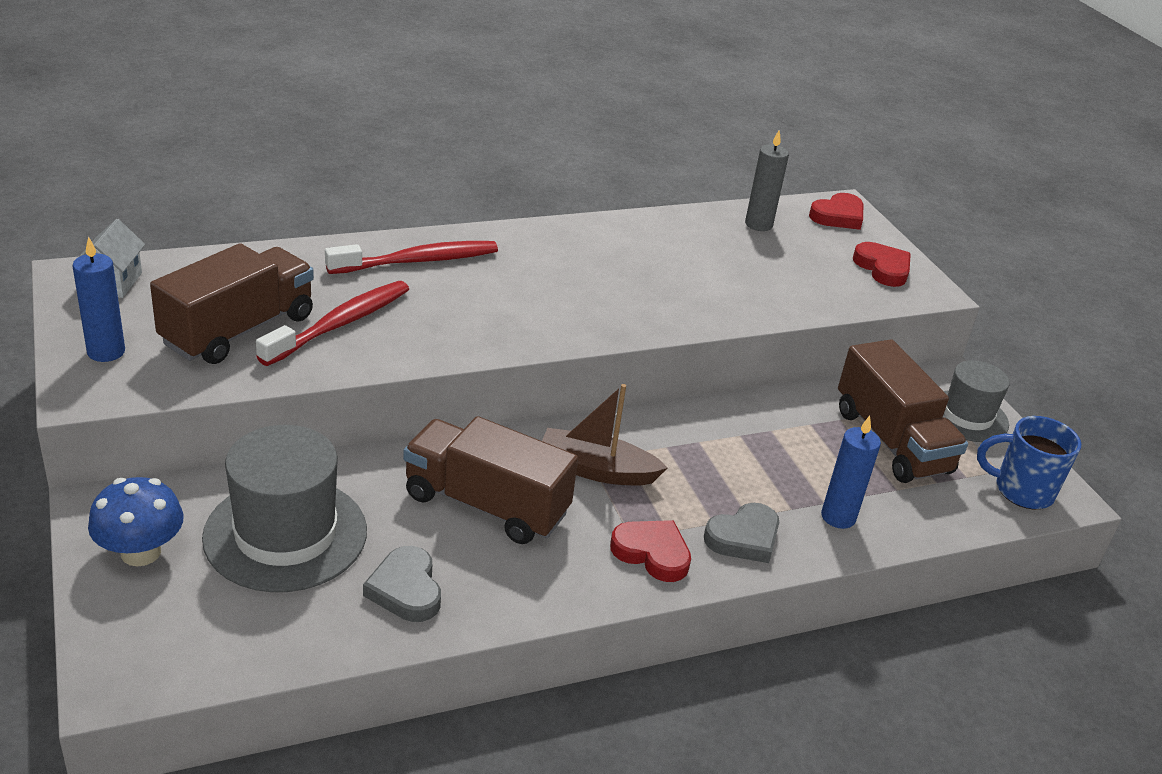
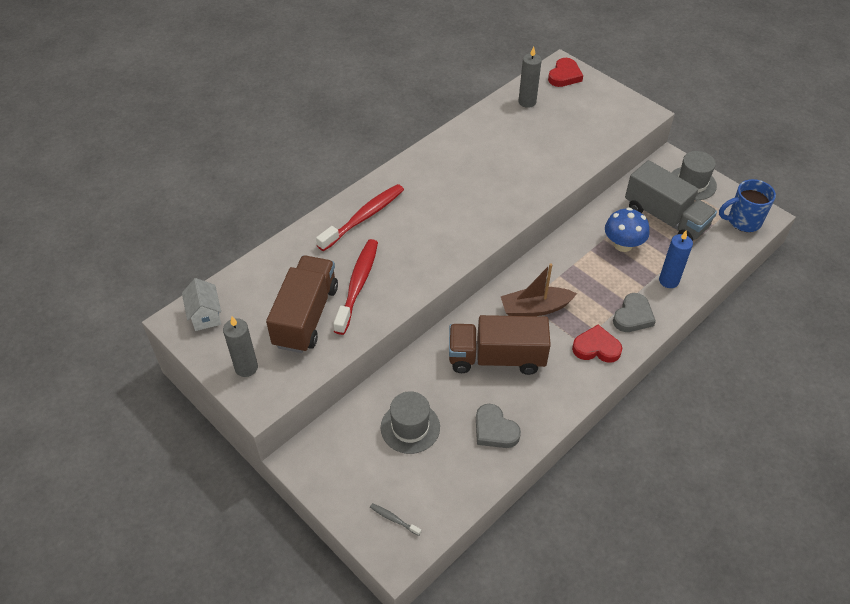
camera: 20 degrees left, 15 degrees up
(106, 352) = (246, 367): blue candle -> grey candle
(141, 552) = (345, 476): blue mushroom -> blue mushroom (623, 244)
(156, 634) = (394, 519): none -> grey toothbrush
(285, 534) = (410, 427): grey hat -> grey hat, size x0.62
(883, 268) = (611, 107): red heart -> none
(891, 441) = (665, 218): brown truck -> grey truck

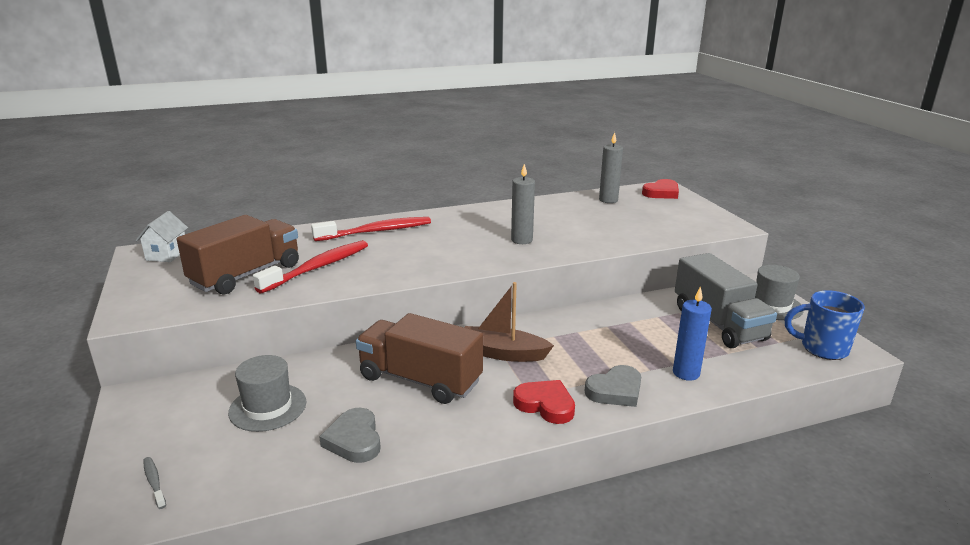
camera: 25 degrees right, 25 degrees down
(246, 367) = (150, 292): grey candle -> grey candle (521, 240)
(623, 244) = (649, 331): blue mushroom -> none

